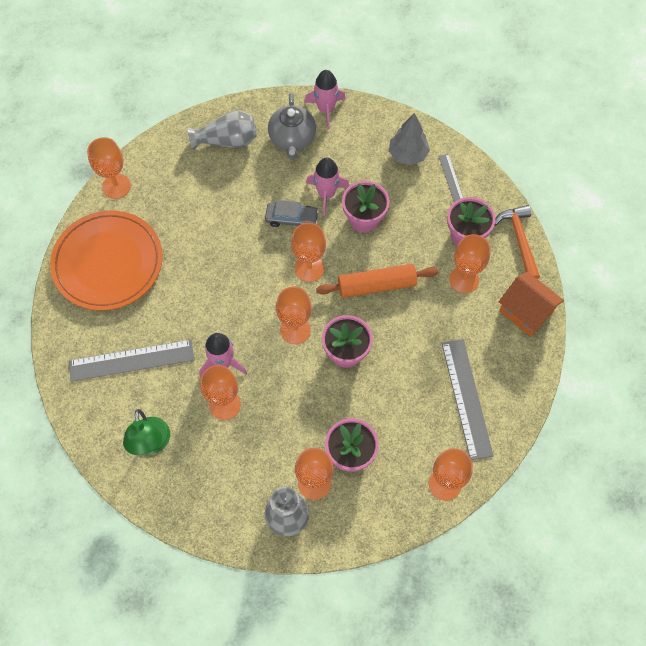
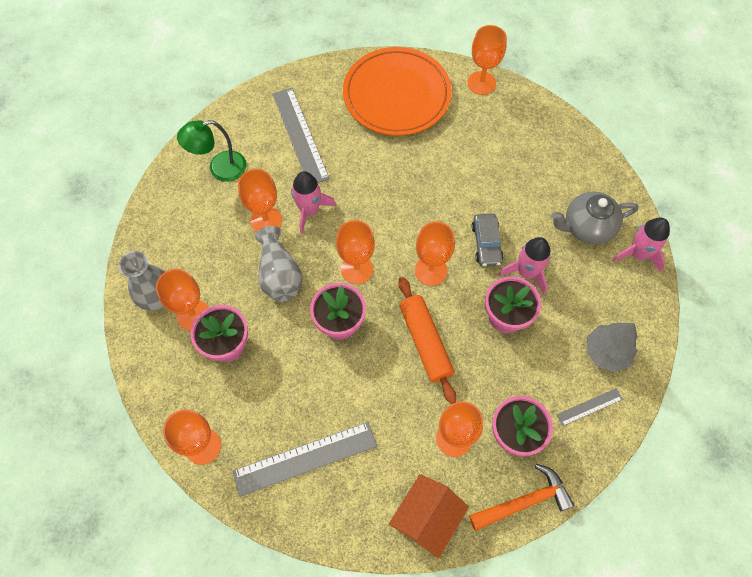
camera: 80 degrees right, 0 degrees up
(227, 141) = (564, 166): grey vase -> grey vase (279, 274)

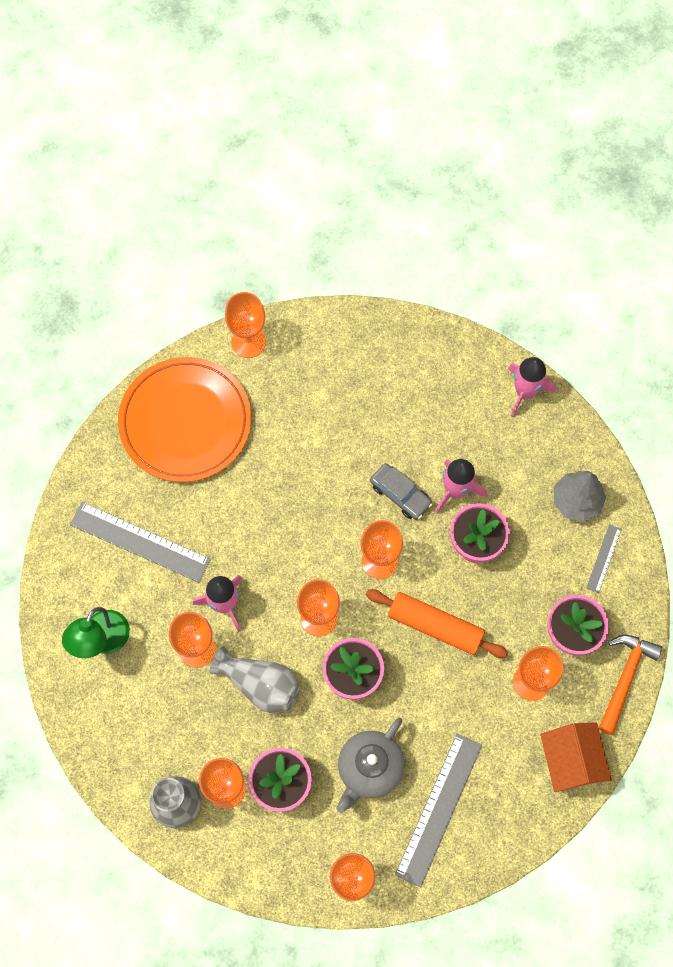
camera: 45 degrees left, 5 degrees up
(587, 227) = (465, 403): grey teapot -> grey teapot (369, 768)

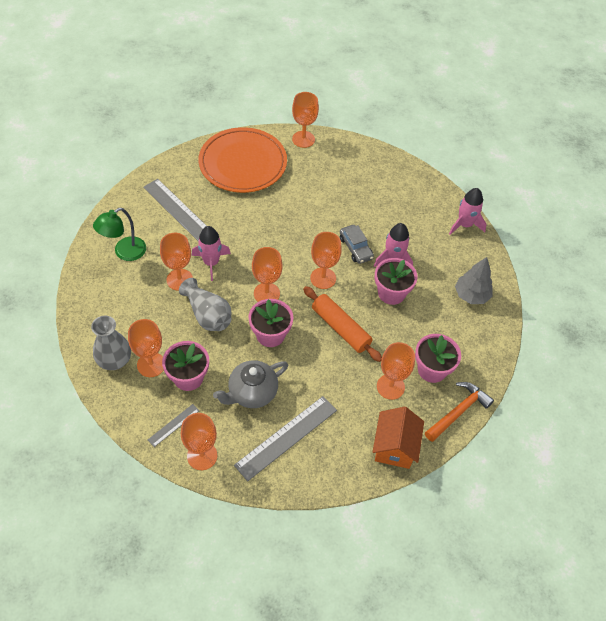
camera: 20 degrees right, 15 degrees down
(604, 558) = (475, 334): grey ruler -> grey ruler (173, 425)

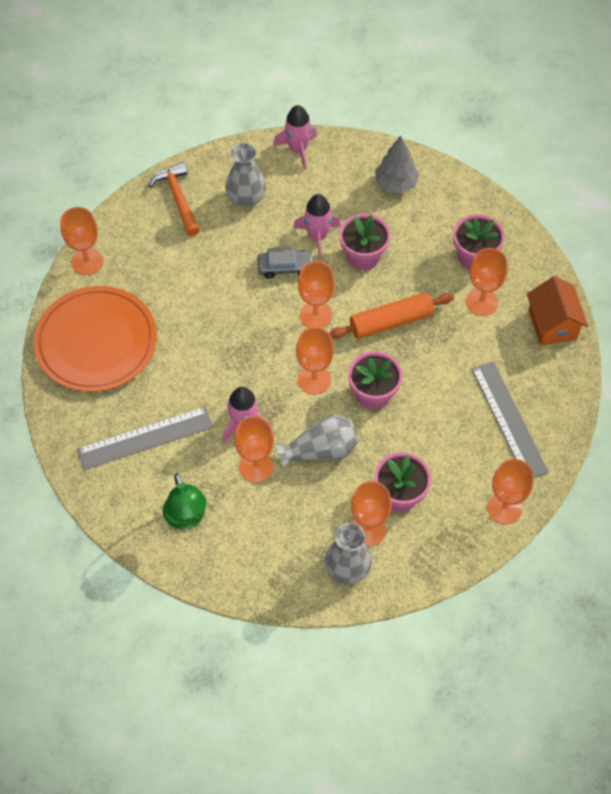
camera: 65 degrees left, 5 degrees up
(173, 425) = (457, 526): grey ruler -> none
(252, 392) = (443, 436): grey teapot -> none
(395, 447) = (552, 324): orange house -> orange house turned 45 degrees clockwise
(403, 207) = (246, 198): none -> grey vase
(458, 411) = (531, 253): orange hammer -> orange hammer (178, 198)

